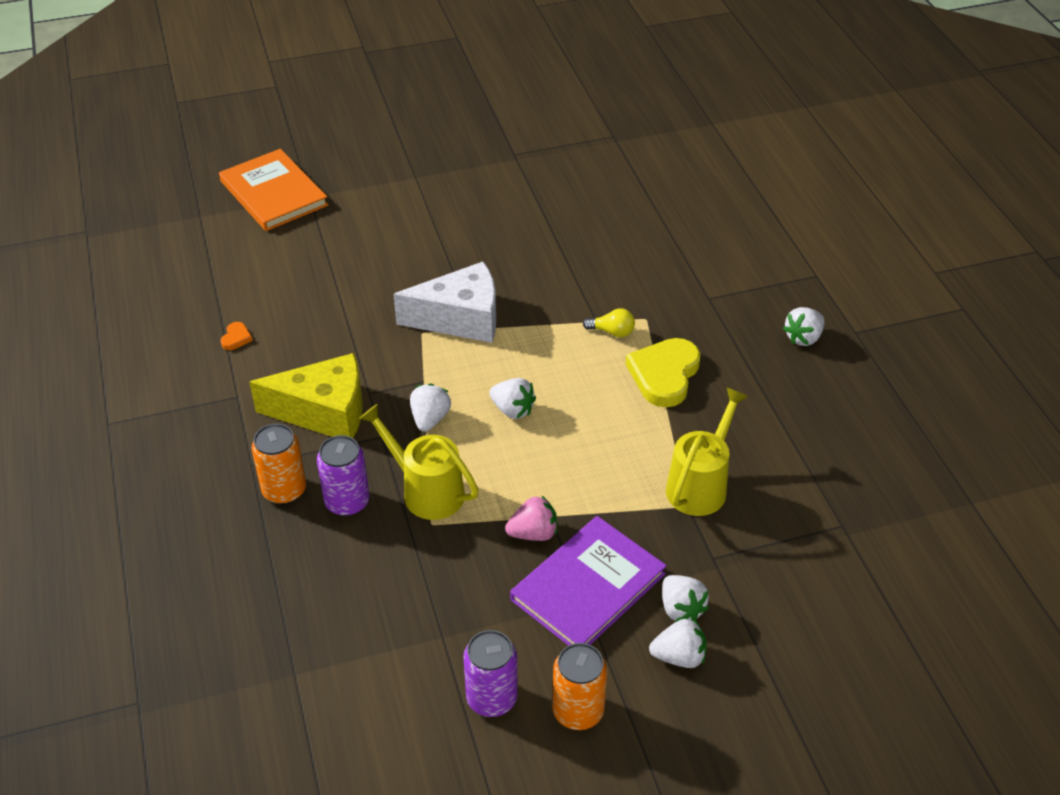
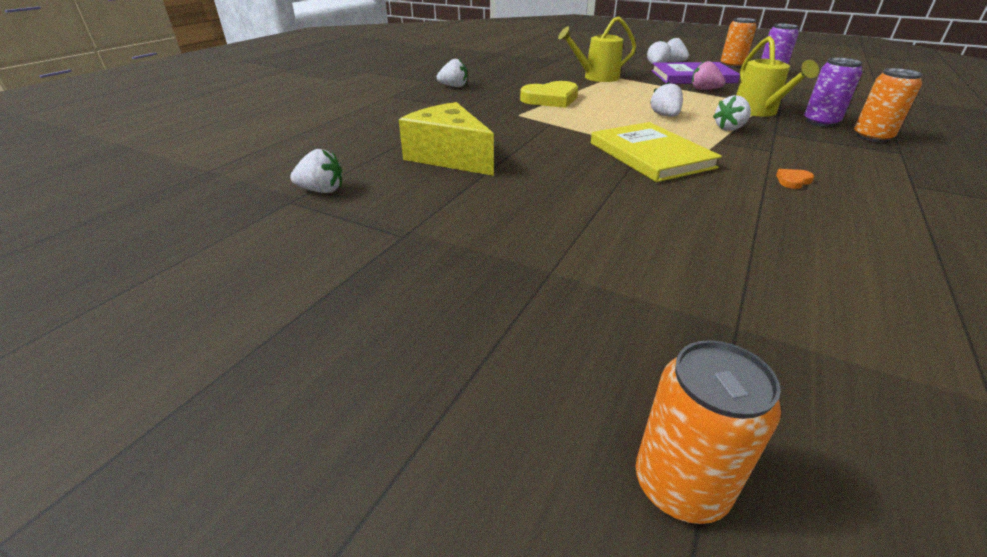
camera: 135 degrees left, 10 degrees down
(236, 338) = (912, 220): orange heart -> orange heart (793, 181)
(273, 193) = (807, 366): orange book -> none
(299, 134) = (680, 485): none -> orange can
(324, 412) = (820, 154): yellow cheese -> yellow cheese (449, 157)
(460, 319) = (650, 155): white cheese -> yellow book
(612, 332) = (549, 117): yellow light bulb -> none
(614, 151) = (322, 190): none -> white strawberry

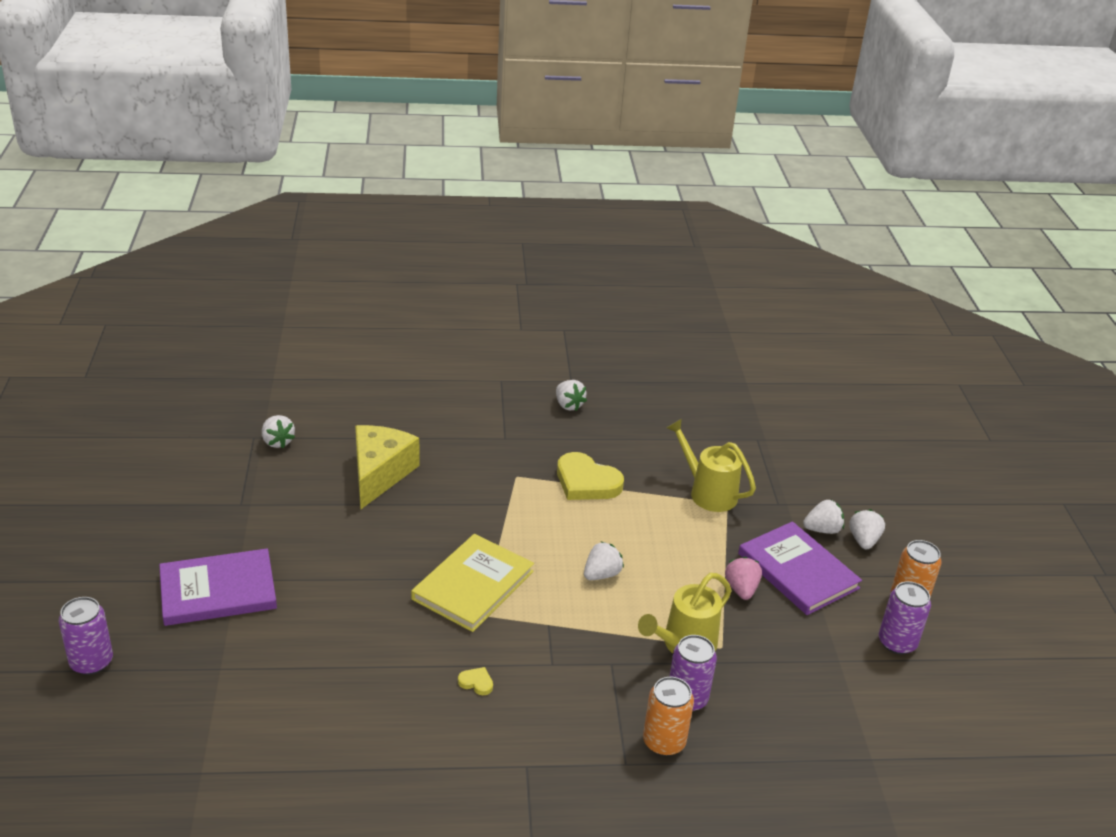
camera: 55 degrees right, 0 degrees up
(564, 290) = (218, 590): none -> purple book
(680, 485) = (91, 662): orange can -> purple can
(729, 128) = (598, 628): white strawberry -> none
(793, 181) = (476, 682): orange heart -> yellow heart

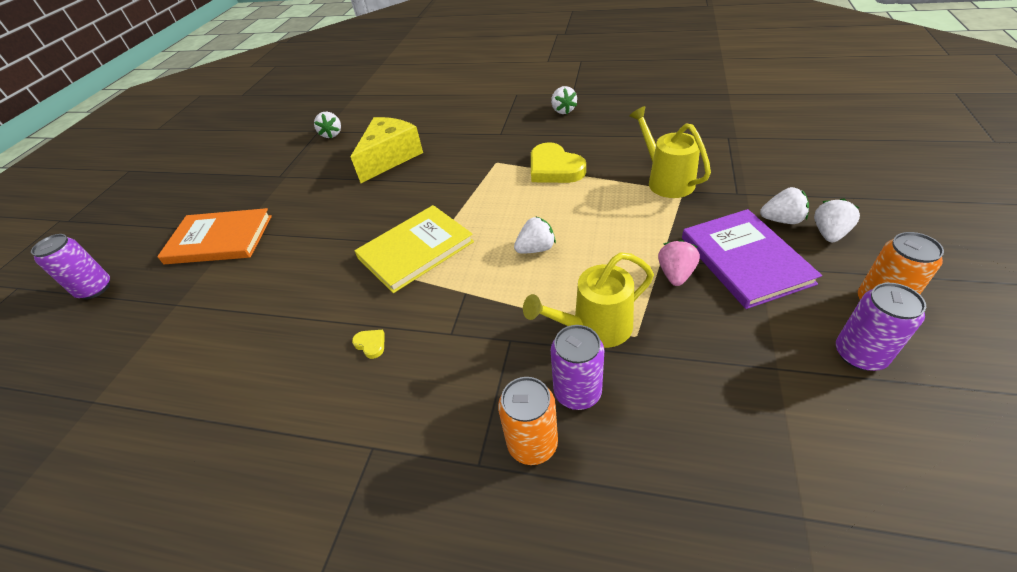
camera: 25 degrees right, 10 degrees up
(218, 590) = (219, 239): purple book -> orange book

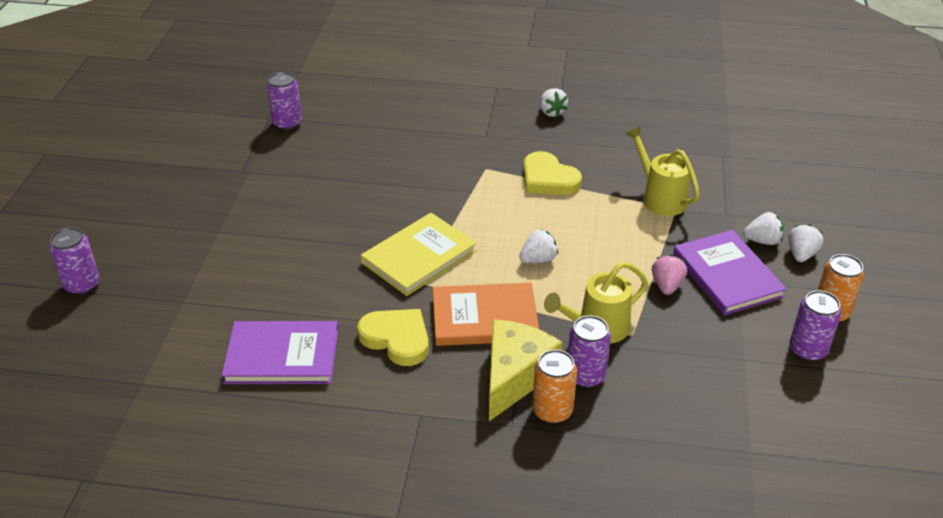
camera: 10 degrees left, 5 degrees down
(219, 239) = (201, 239): orange book -> orange book (484, 318)
(246, 366) = (282, 356): none -> purple book
(332, 134) = (287, 123): white strawberry -> purple can
(371, 344) = (397, 339): yellow heart -> yellow heart, size x2.35
(390, 158) = (366, 156): yellow cheese -> yellow cheese (515, 376)

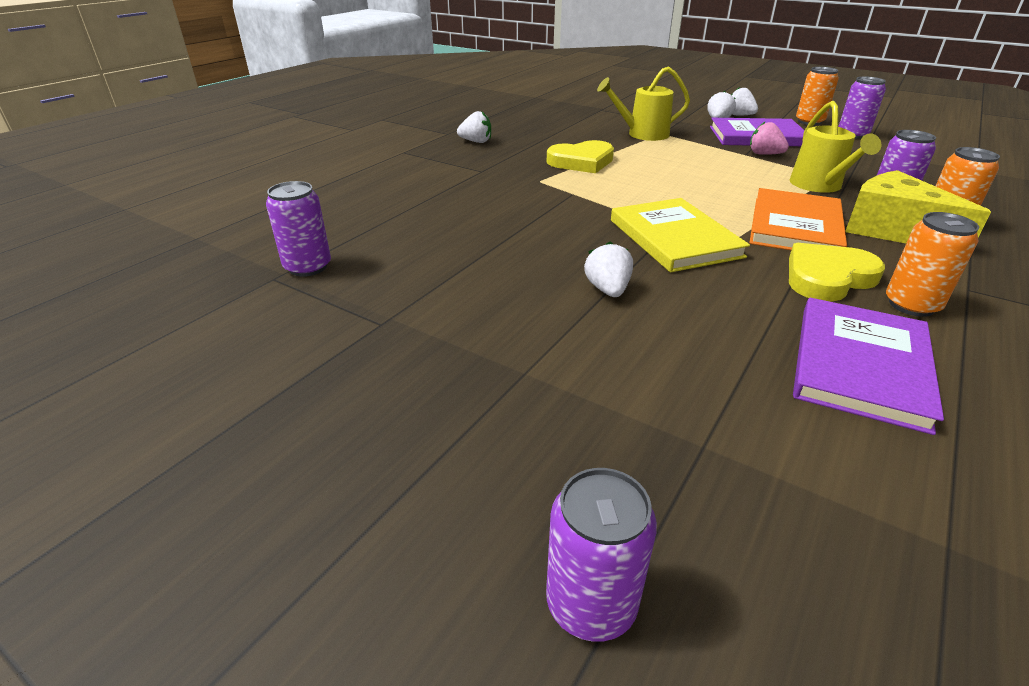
camera: 65 degrees left, 5 degrees down
(375, 382) = (911, 305): none -> orange can
(538, 259) = (707, 188): white strawberry -> white strawberry (608, 290)

